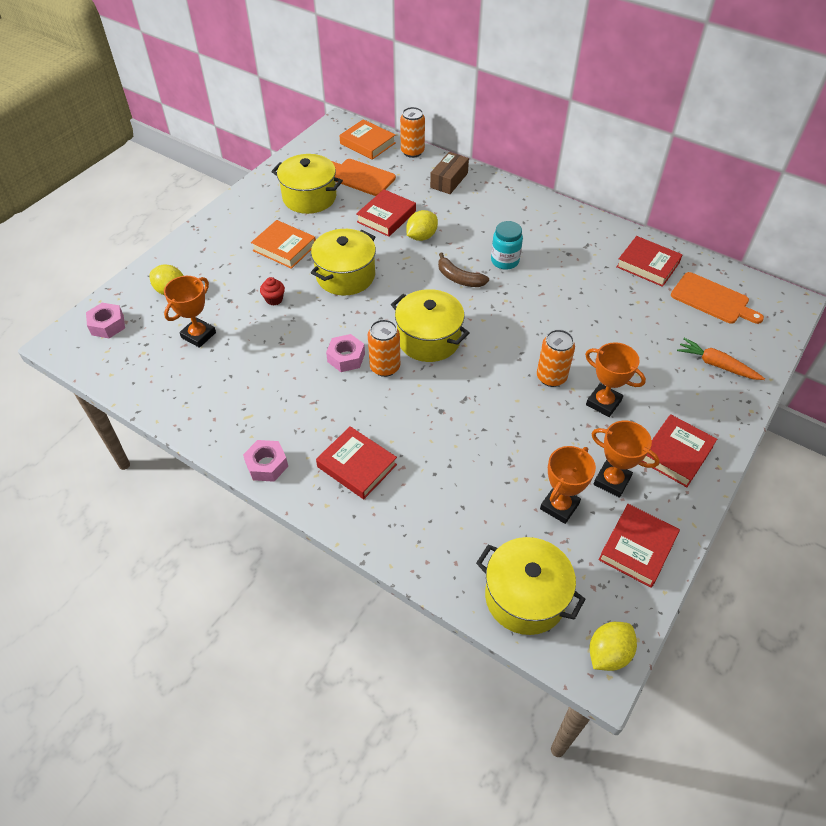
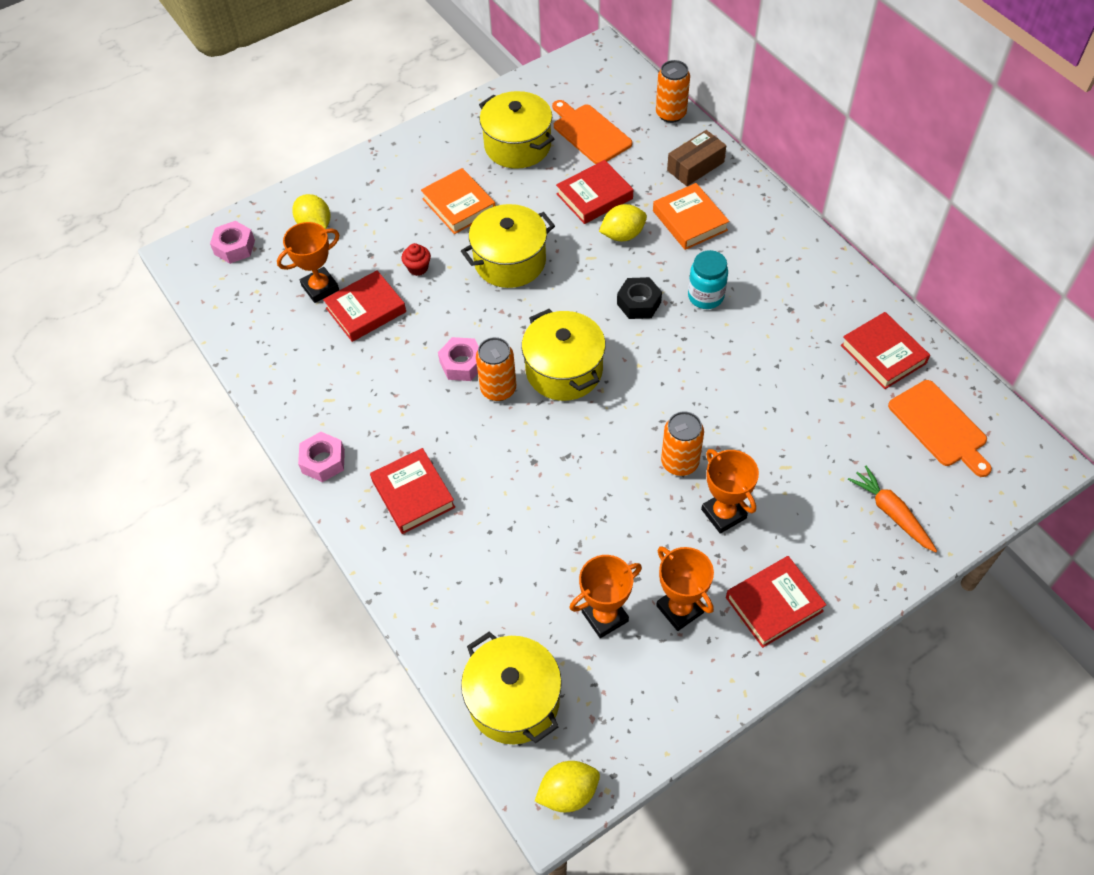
camera: 25 degrees right, 5 degrees up
(367, 143) = (622, 88): orange book -> orange book (689, 220)
(459, 278) = (639, 303): brown banana -> black nut
(637, 548) = (664, 695): red book -> red book (366, 310)

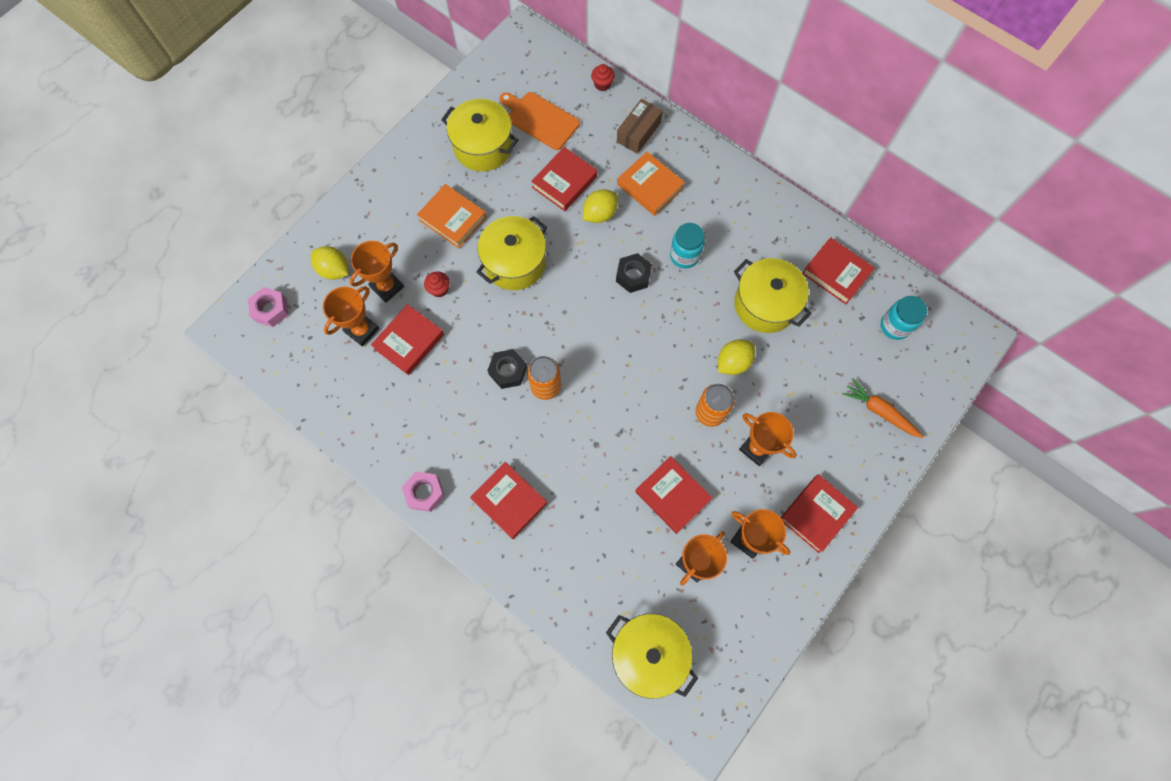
camera: 20 degrees left, 15 degrees up
(363, 253) = (387, 287): none -> orange trophy
(462, 364) = (508, 371): pink nut -> black nut
(564, 370) = (593, 354): yellow pot -> yellow pot (765, 304)
(568, 793) = (713, 715): yellow lemon -> yellow lemon (733, 362)
(604, 538) = (672, 495): none -> red book
(671, 114) = (602, 84): orange can -> red cupcake
(939, 426) = (894, 326): orange cutting board -> turquoise jar

